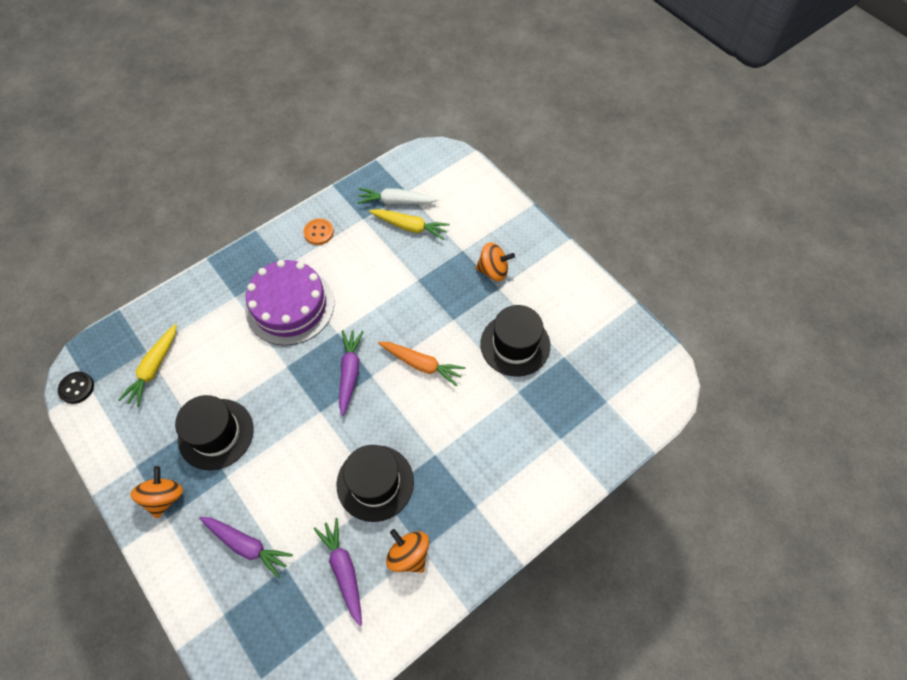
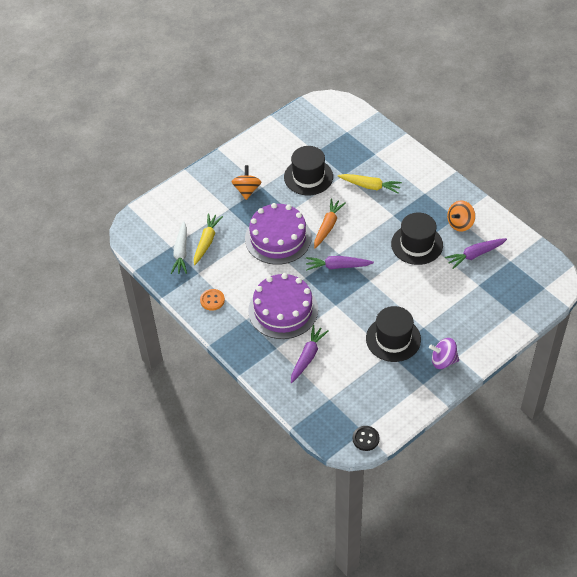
camera: 90 degrees left, 10 degrees down
(154, 368) = (344, 389): yellow carrot -> yellow carrot (370, 186)
(164, 497) = (443, 361): orange spinning top -> purple spinning top
(247, 545) = (468, 307): purple carrot -> purple carrot (307, 357)
(407, 304) = (278, 238): none -> purple cake

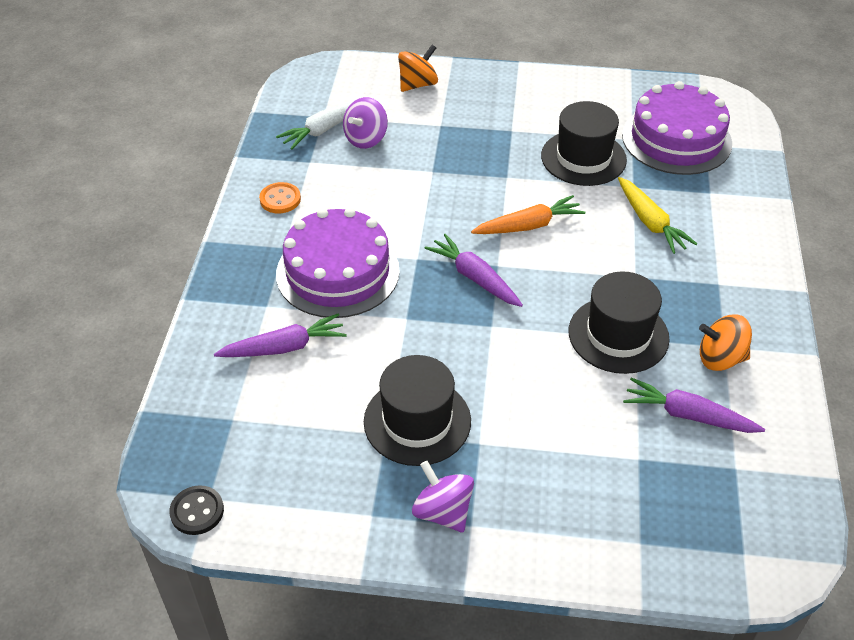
camera: 45 degrees right, 5 degrees down
(206, 242) = (366, 139): yellow carrot -> purple spinning top
(247, 190) = (489, 121): orange spinning top -> orange spinning top (418, 84)
(278, 238) = (450, 193): purple cake -> purple cake (676, 139)

